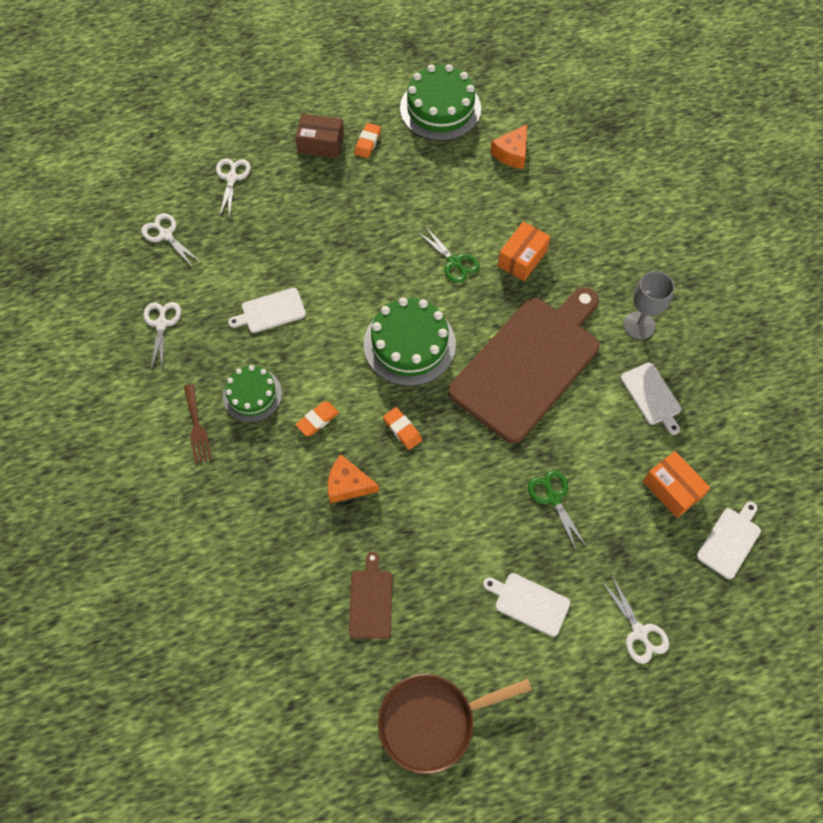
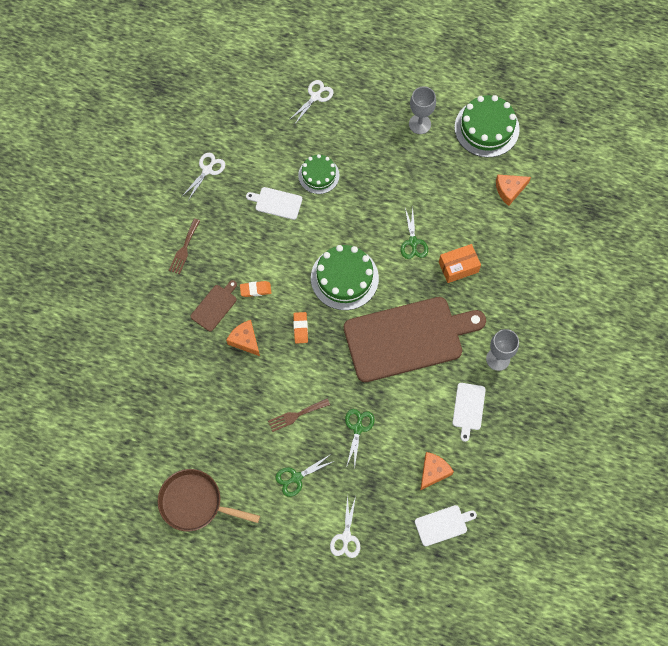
camera: 35 degrees right, 5 degrees up
(166, 235) = (249, 112): white scissors -> none
(252, 395) = (229, 249): green cake -> green cake (318, 175)
(321, 144) = (388, 107): brown box -> none
(367, 143) = (419, 124): orange eraser -> grey goblet
(371, 601) = (209, 415): brown cutting board -> brown cutting board (215, 306)
(472, 530) = (296, 415): none -> brown fork
(529, 603) = (296, 477): white cutting board -> green scissors
(672, 489) = (433, 472): orange box -> orange cheese

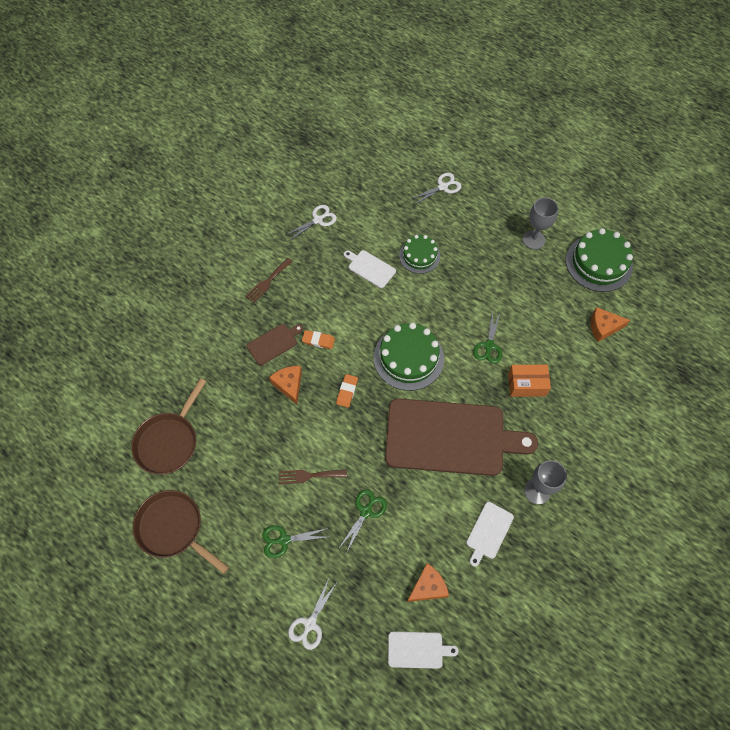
camera: 20 degrees right, 5 degrees down
(157, 429) = (169, 441): none -> brown pan

